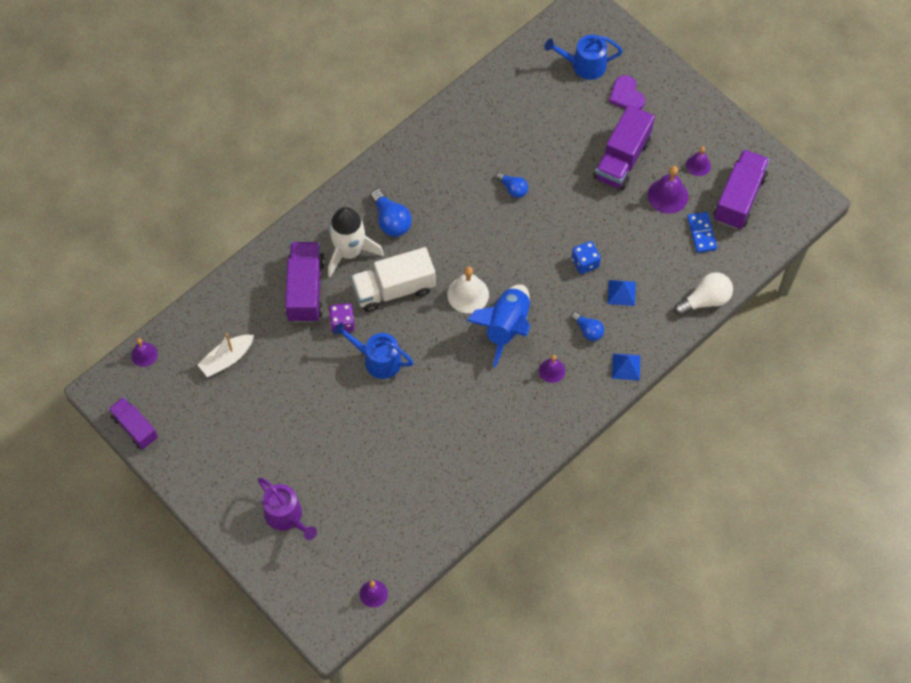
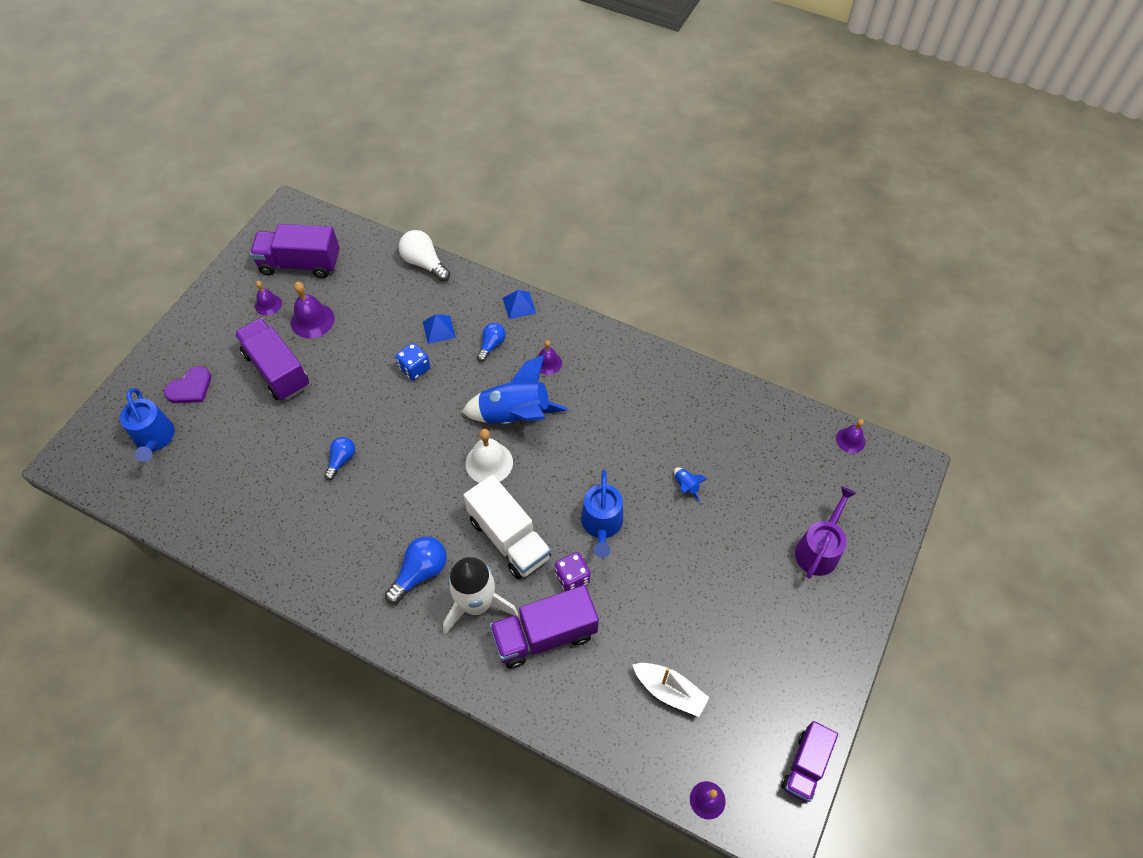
camera: 110 degrees left, 5 degrees down
(385, 437) = (686, 486): none -> blue rocket
(622, 159) = (277, 370): purple truck -> purple truck turned 135 degrees counterclockwise
(701, 233) = (349, 283): blue domino -> none

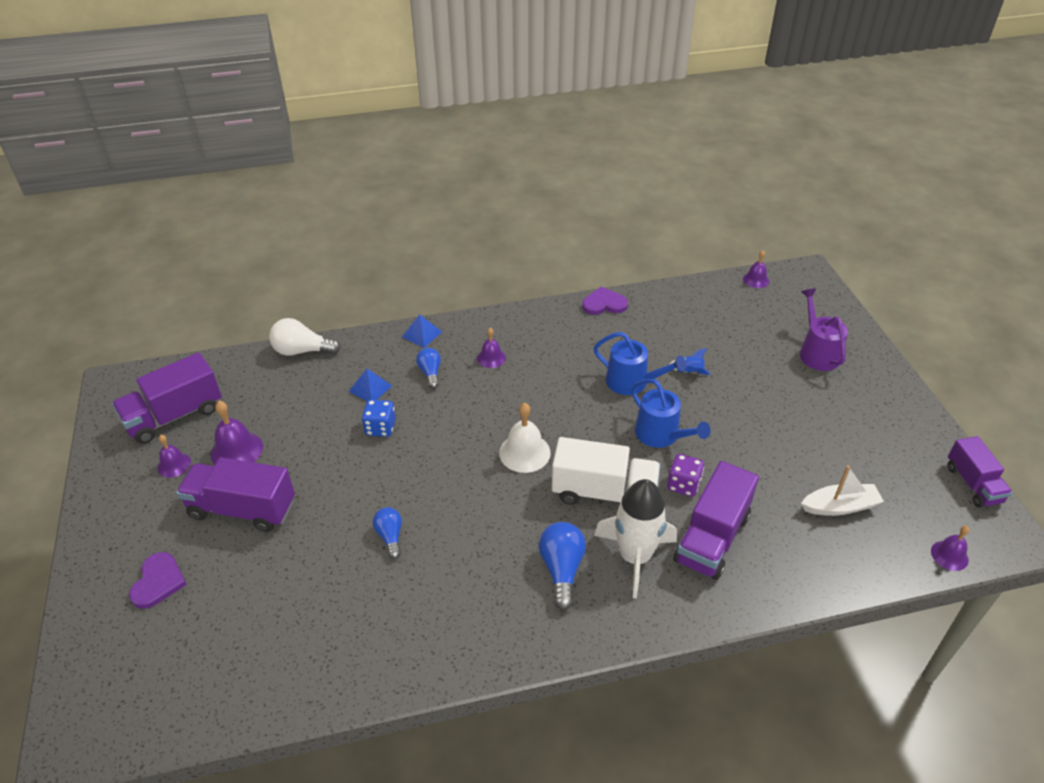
camera: 40 degrees left, 15 degrees down
(155, 438) = (163, 651): blue watering can -> blue watering can (631, 382)
(515, 416) = (507, 408): blue rocket -> none
(688, 373) = (604, 304): none -> purple heart

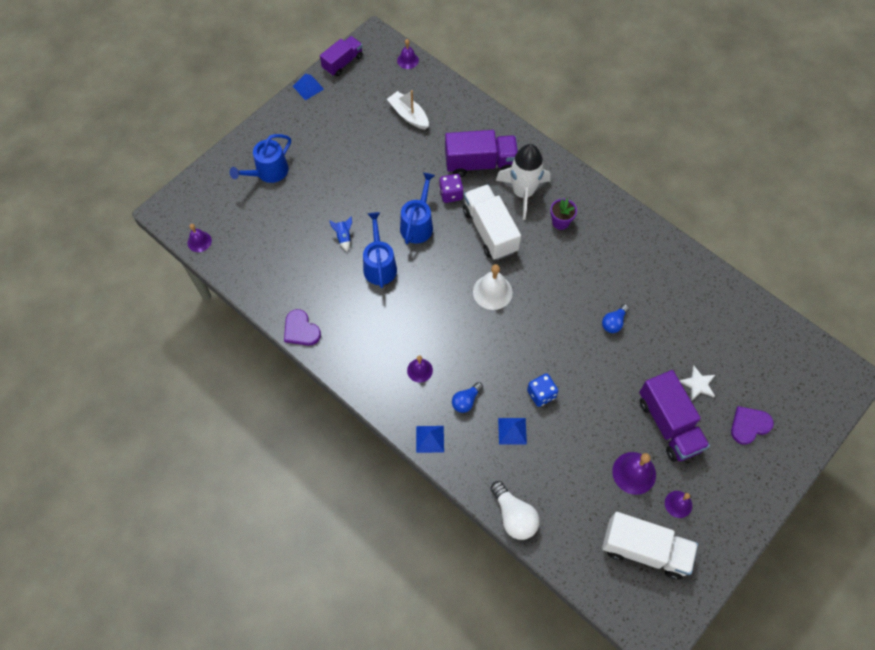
camera: 125 degrees left, 20 degrees up
(174, 416) = (644, 550): purple truck -> white truck
(247, 566) = (698, 384): none -> white star
(562, 569) = (560, 222): blue light bulb -> purple flower pot
(817, 353) = (269, 172): purple watering can -> blue watering can
(939, 433) = (308, 87): none -> blue pyramid

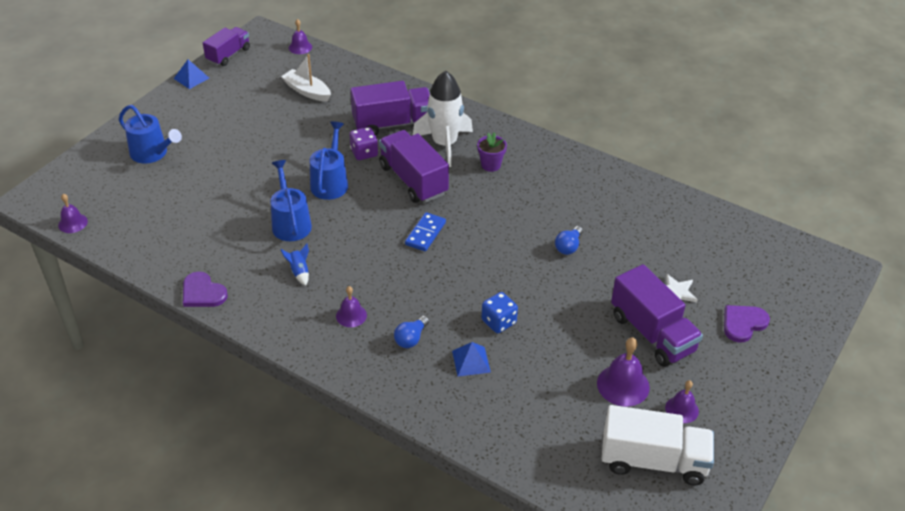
camera: 10 degrees left, 20 degrees down
(269, 172) = (152, 153): blue watering can -> blue watering can turned 90 degrees counterclockwise
(343, 237) = (245, 202): blue rocket -> blue rocket (299, 272)
(430, 439) = (373, 381): blue pyramid -> none
(490, 231) = (413, 180): white truck -> purple truck
(492, 292) = (425, 233): white bell -> blue domino
(514, 516) = (488, 447): white light bulb -> none

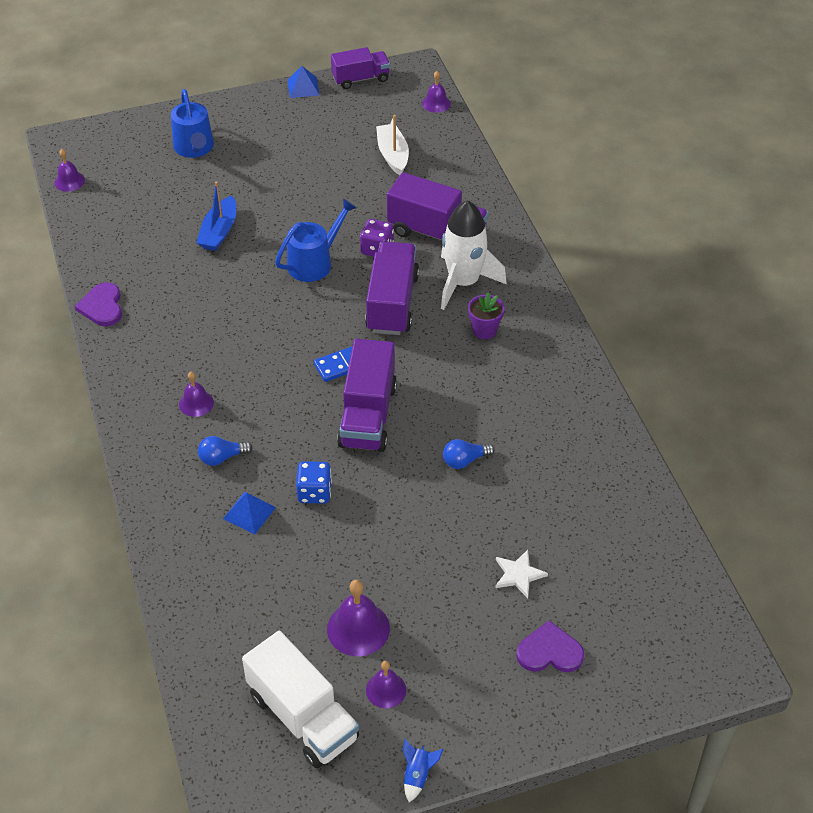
camera: 40 degrees right, 5 degrees up
(237, 198) = (219, 232): none -> blue boat
(290, 223) = (238, 283): blue watering can -> none
(299, 272) = (197, 335): blue rocket -> blue rocket (417, 775)
(652, 333) = (445, 599): purple truck -> purple truck (368, 415)

